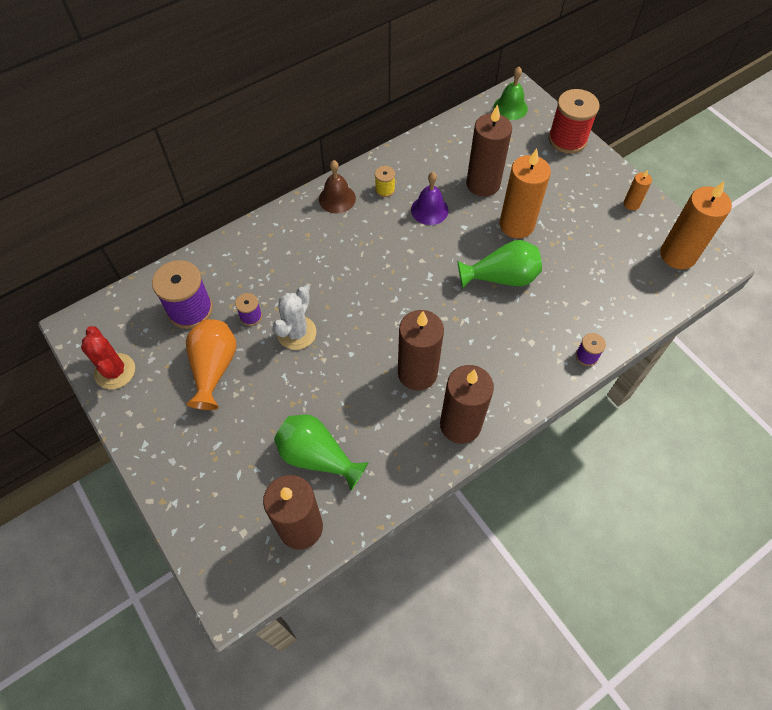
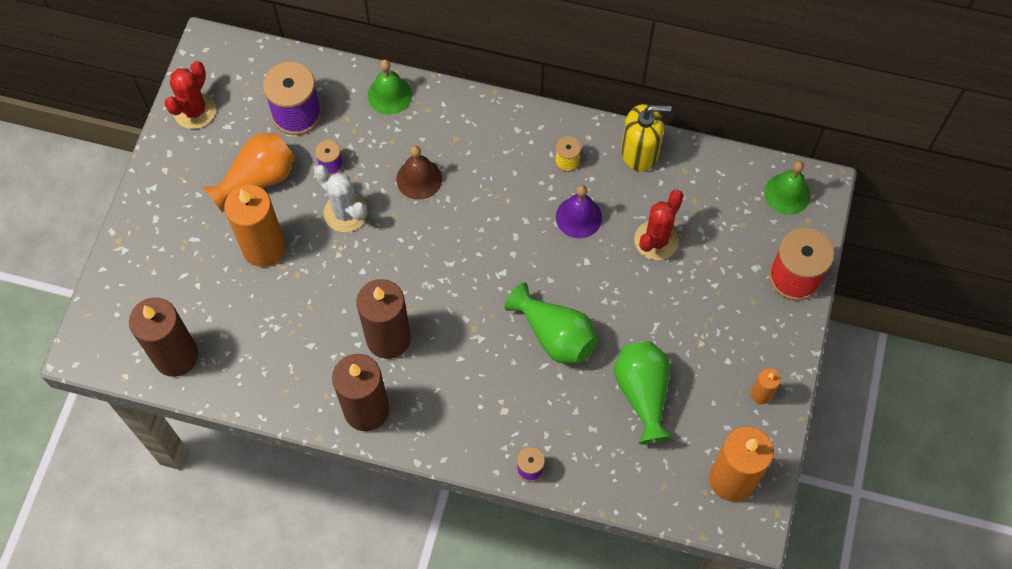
camera: 50 degrees right, 5 degrees up
(236, 247) = (389, 95): none -> green bell
(296, 333) = (345, 213): white cactus -> white cactus turned 60 degrees clockwise
(317, 457) = (244, 321): green vase -> green vase (643, 394)
(337, 198) = (518, 130): brown bell -> brown bell (419, 179)
(415, 152) = (640, 152): none -> yellow soap dispenser
(483, 184) = (656, 240): brown candle -> red cactus
(516, 225) = (632, 305): orange candle -> orange candle (264, 248)

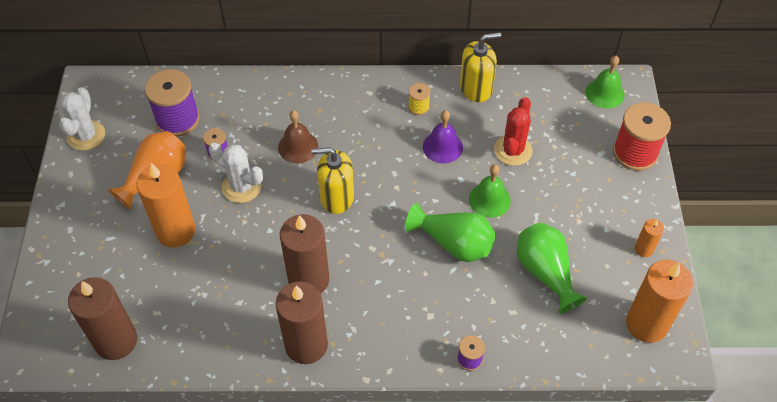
camera: 15 degrees left, 10 degrees down
(194, 111) = (86, 135): red cactus -> white cactus
(389, 95) = (254, 89): green bell -> green bell (489, 199)
(444, 250) = (336, 197): none -> yellow soap dispenser

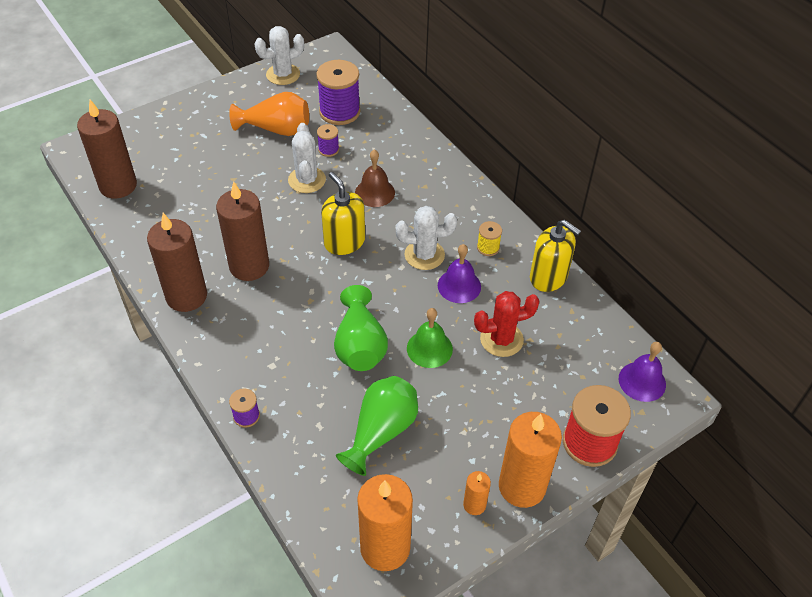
camera: 55 degrees right, 5 degrees down
(175, 231) = (236, 165): orange candle -> orange candle (522, 486)
(394, 151) = (424, 255): none -> white cactus
(604, 93) = (642, 381): green bell -> purple bell

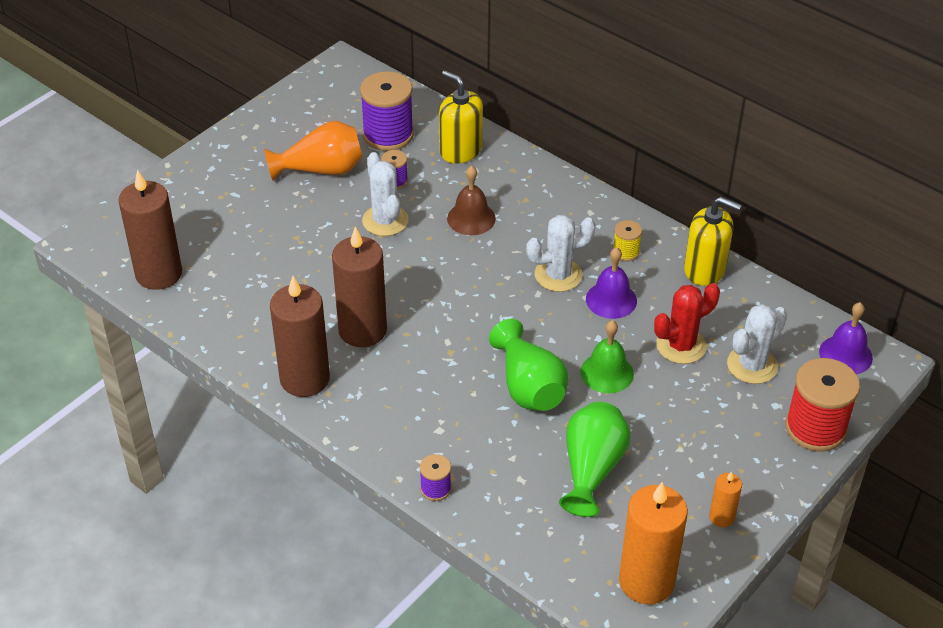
camera: 15 degrees left, 5 degrees down
(283, 74) = (298, 104): white cactus -> white cactus (752, 365)
(344, 242) = (461, 280): yellow soap dispenser -> yellow soap dispenser (460, 150)
(522, 486) = (763, 487): orange candle -> none

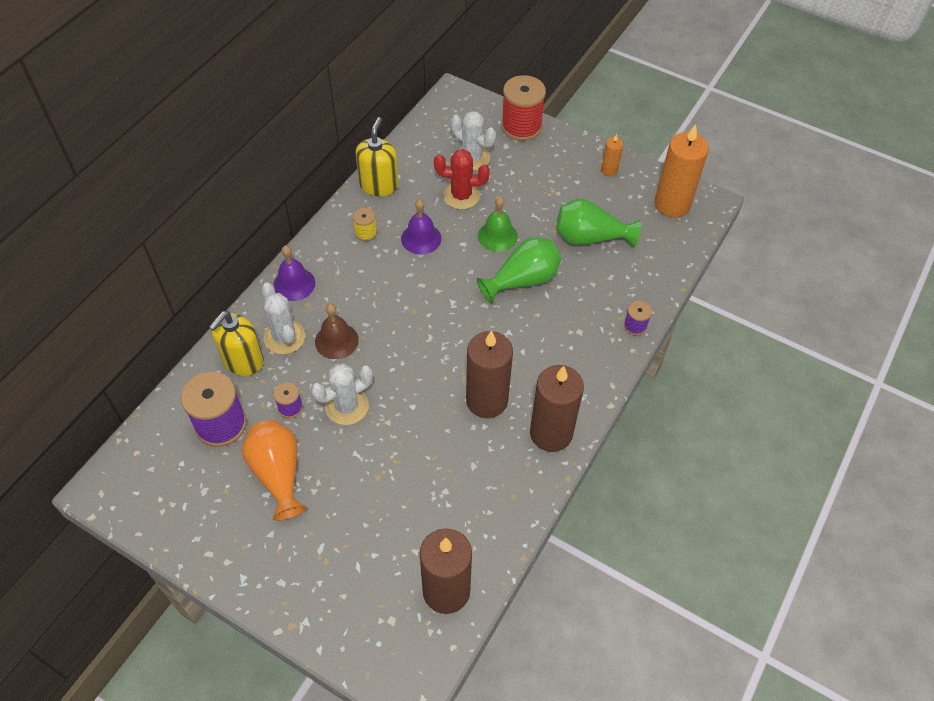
camera: 100 degrees left, 10 degrees up
(558, 275) = (398, 273): white cactus -> white cactus (284, 337)
(681, 345) = (461, 196): red cactus -> red cactus turned 45 degrees counterclockwise
(845, 355) = (452, 112): purple bell -> purple bell (294, 284)

